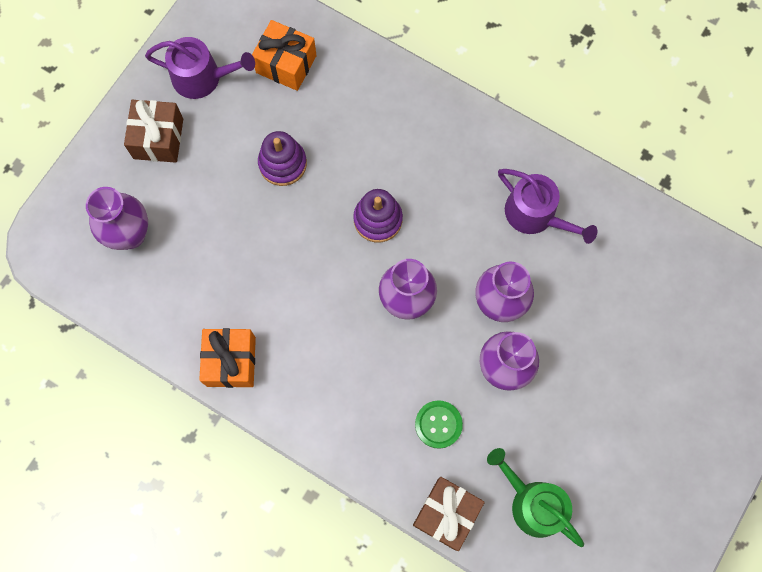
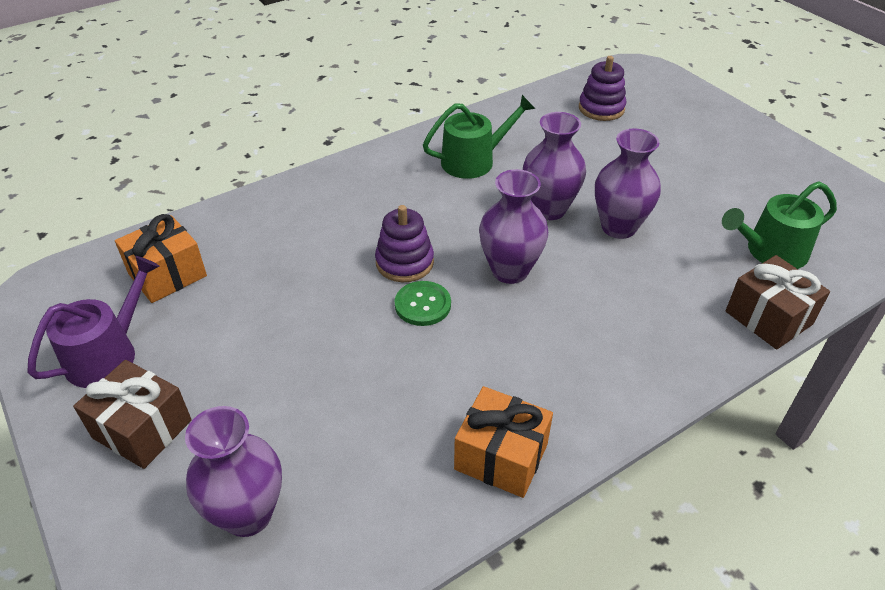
camera: 65 degrees left, 30 degrees down
(283, 163) = (280, 317): purple stacking toy -> purple stacking toy (601, 108)
(438, 424) = (662, 291): green button -> green button (422, 305)
(535, 215) = (473, 161): purple watering can -> green watering can

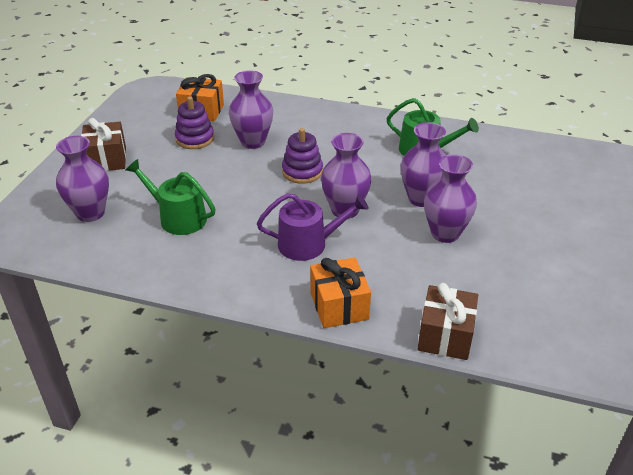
camera: 50 degrees right, 5 degrees down
(108, 354) = (137, 126): purple watering can -> purple watering can (308, 244)
(296, 268) = (253, 142): none -> purple vase
(422, 305) = (278, 194): green button -> none
(501, 457) = (201, 272): orange gift -> orange gift (339, 306)
(601, 108) = (563, 171): purple stacking toy -> purple stacking toy (195, 139)
(771, 252) = (520, 312): green watering can -> green watering can (178, 218)

